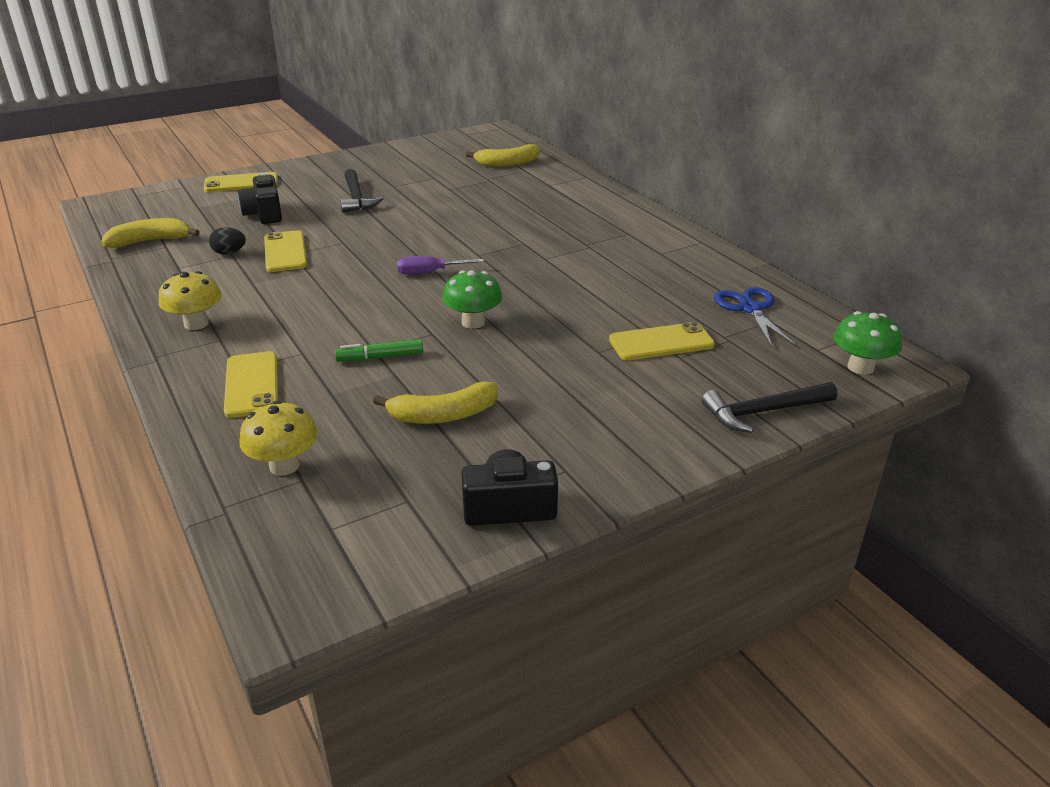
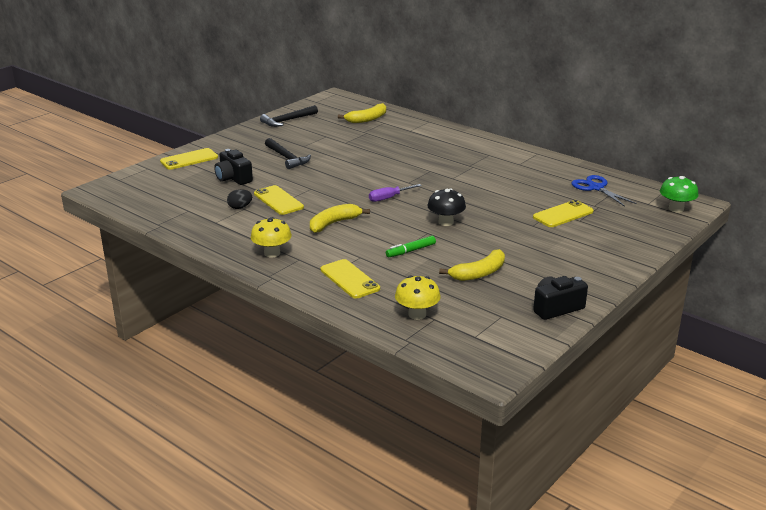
camera: 20 degrees left, 5 degrees down
(150, 241) = (172, 209): yellow banana -> yellow banana (334, 223)
(473, 322) = (446, 222): green mushroom -> black mushroom
(763, 412) = (644, 239): black hammer -> black hammer (287, 120)

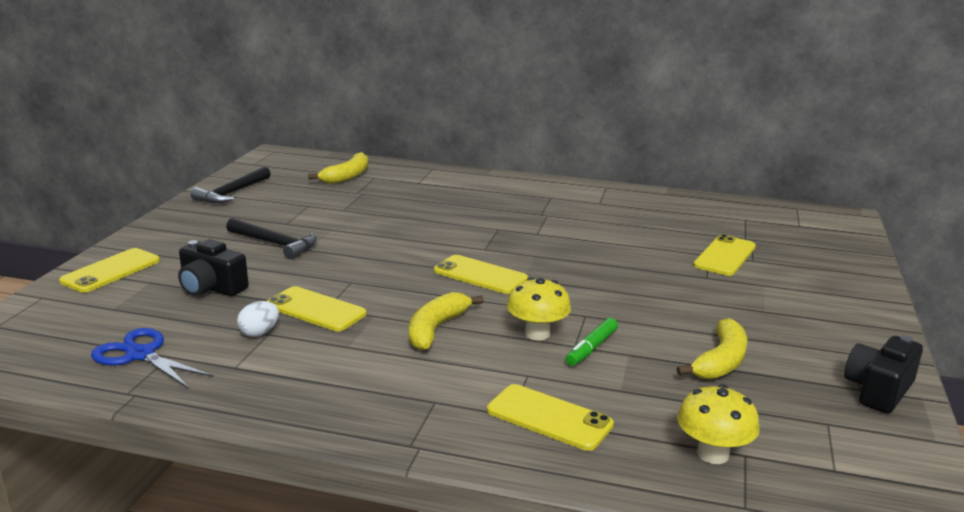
camera: 25 degrees left, 5 degrees down
(240, 207) = (259, 333): black egg -> white egg
(272, 253) = (380, 401): yellow mushroom -> yellow mushroom (537, 334)
(389, 198) = (480, 275): purple screwdriver -> yellow phone
(446, 222) = (593, 295): black mushroom -> none
(596, 188) = (721, 217): blue scissors -> blue scissors (140, 355)
(676, 209) = (836, 226): green mushroom -> none

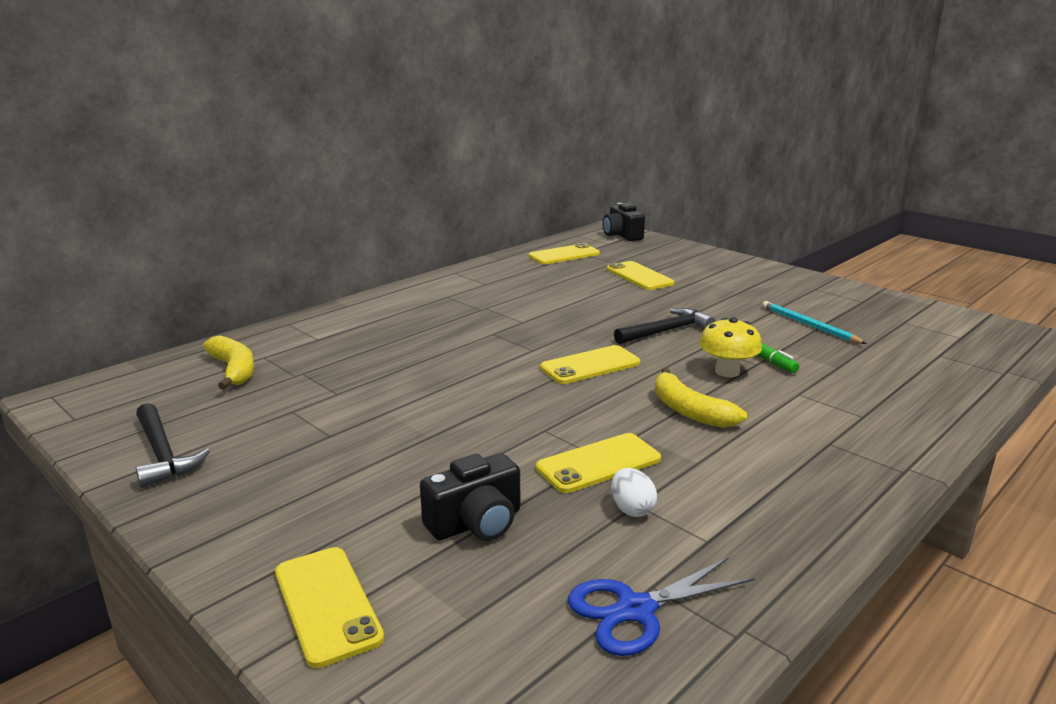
camera: 60 degrees left, 0 degrees up
(275, 244) = (387, 454): black hammer -> black hammer (667, 331)
(549, 418) = (873, 403): yellow phone -> yellow phone (564, 255)
(713, 454) = (937, 363): yellow mushroom -> none
(721, 361) = (809, 325): yellow banana -> turquoise pencil
(878, 390) = (867, 298): black camera -> black camera (622, 235)

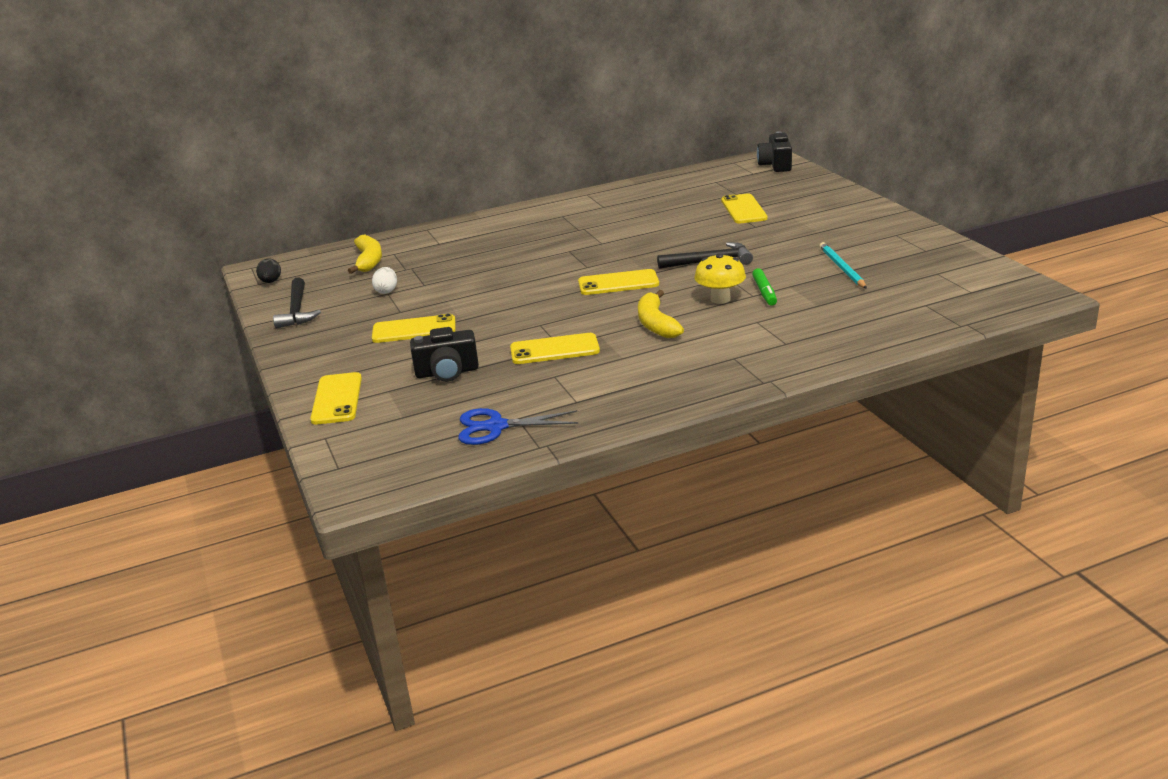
camera: 25 degrees right, 5 degrees up
(94, 414) = (271, 282): none -> black egg
(564, 255) = (698, 183): yellow phone -> yellow phone (414, 330)
(631, 509) = (547, 378): white egg -> white egg (386, 291)

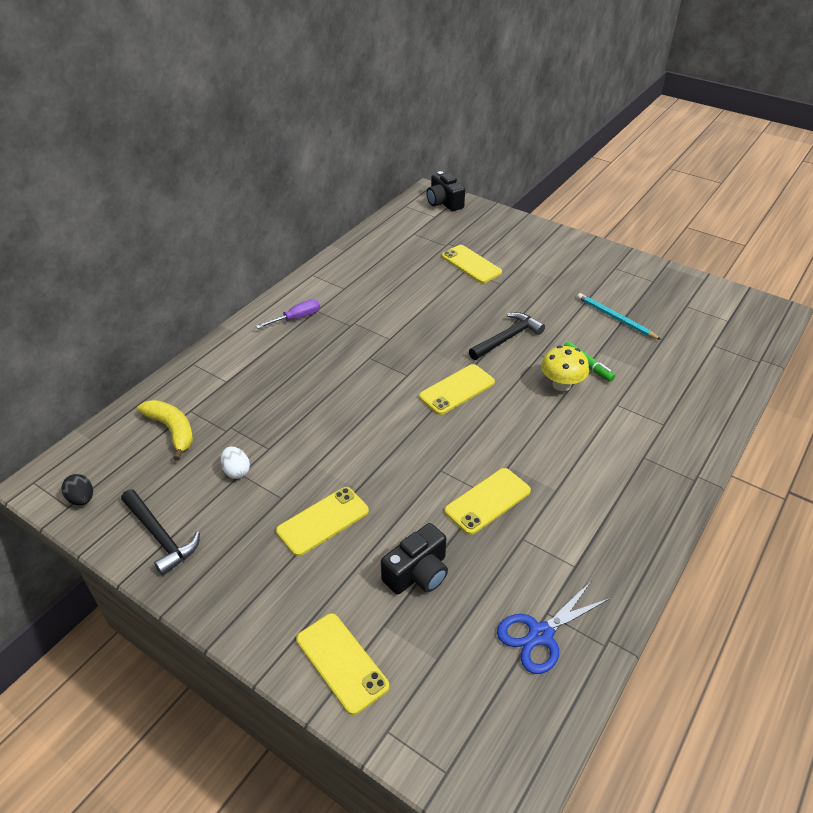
camera: 35 degrees left, 15 degrees up
(539, 218) = (296, 318): none -> purple screwdriver
(656, 324) = (541, 434): yellow banana -> none

